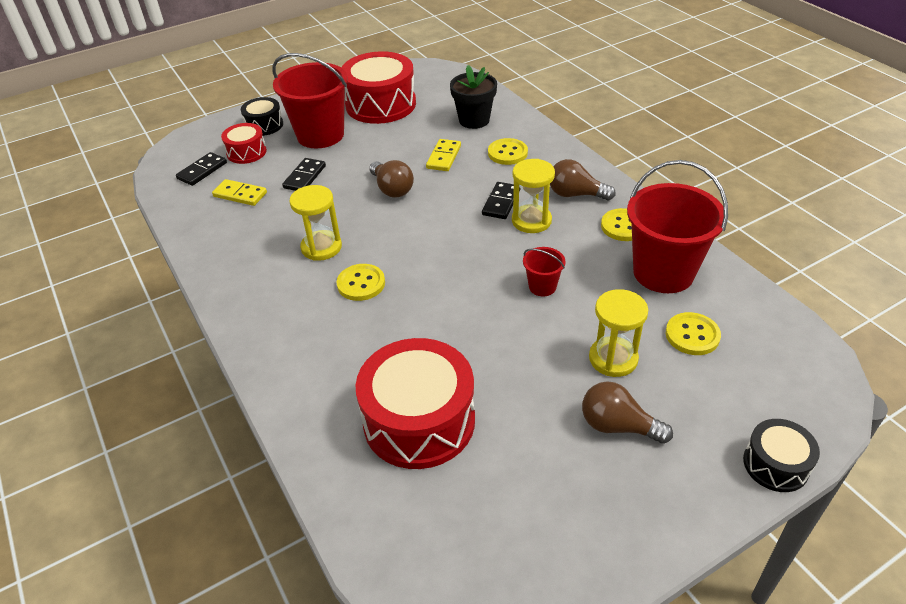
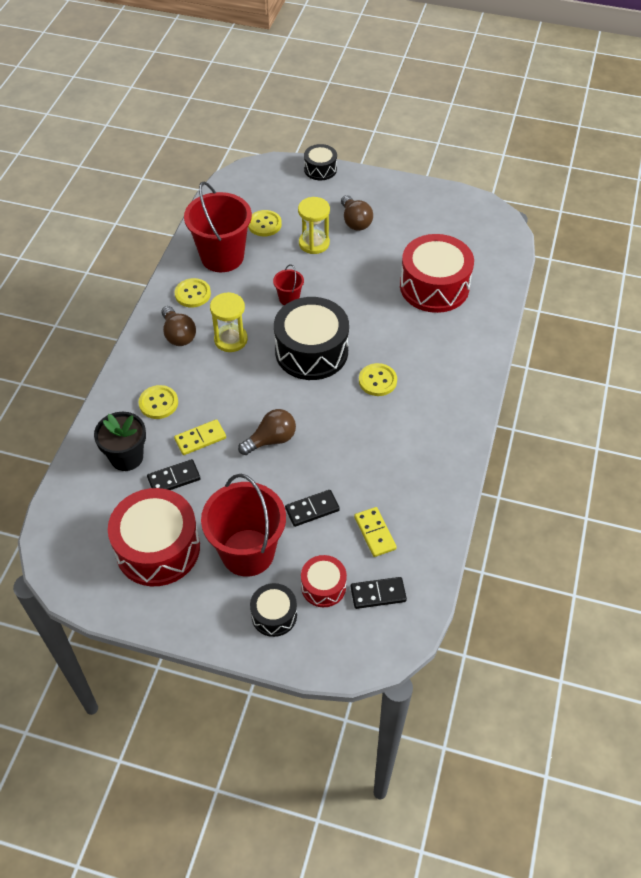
camera: 135 degrees left, 10 degrees up
(321, 247) = (371, 428): yellow hourglass -> none
(392, 189) = (271, 440): brown light bulb -> brown light bulb turned 45 degrees clockwise
(452, 262) = (311, 351): none -> black drum
(501, 202) = (225, 367): black domino -> black domino (174, 478)

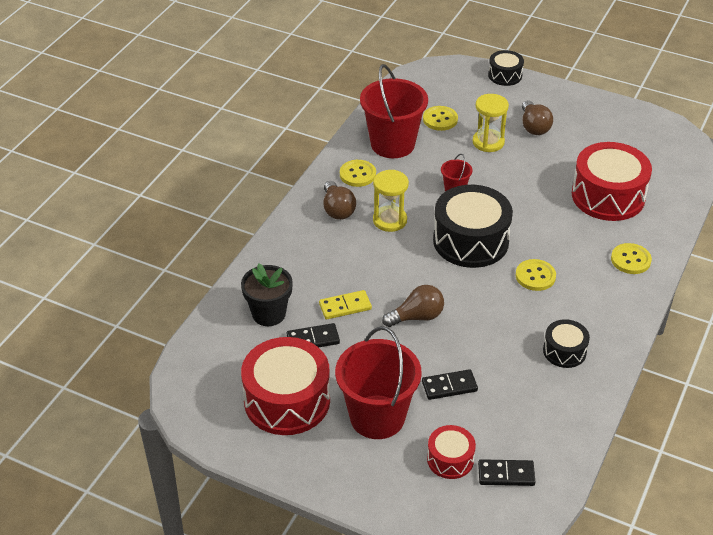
camera: 10 degrees right, 10 degrees down
(158, 403) = (308, 269): yellow button -> yellow button (630, 260)
(274, 615) = (395, 478): black drum -> black drum (564, 351)
(375, 533) = (511, 417): yellow domino -> none

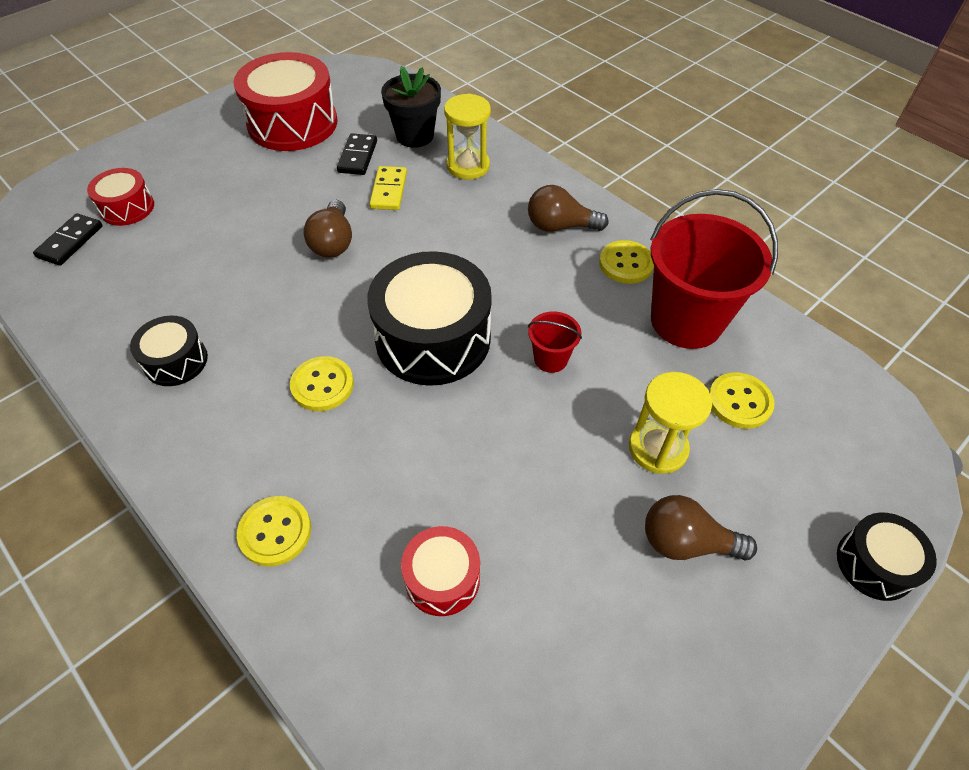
camera: 110 degrees right, 10 degrees up
(377, 417) = (223, 174): red bucket -> none
(390, 220) = (516, 268): yellow hourglass -> yellow hourglass (468, 166)
(449, 386) = (214, 237): black domino -> none
(608, 196) = (442, 578): red drum -> red drum, size x0.52

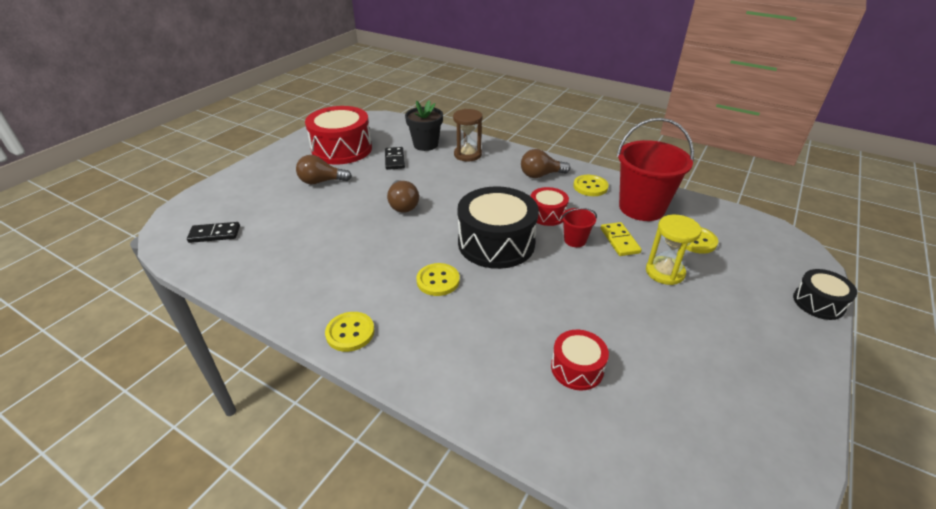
camera: 15 degrees left, 15 degrees down
(70, 242) = (214, 234): black domino -> black domino turned 75 degrees clockwise
(127, 208) = (248, 209): red drum -> red drum (547, 214)
(176, 361) = (328, 287): black drum -> none
(275, 532) = (451, 368): yellow button -> yellow button (350, 333)
(389, 190) = (424, 173): yellow domino -> yellow domino (619, 241)
(468, 166) = (467, 154): yellow hourglass -> brown hourglass
(686, 542) = (710, 316): brown light bulb -> brown light bulb (321, 181)

